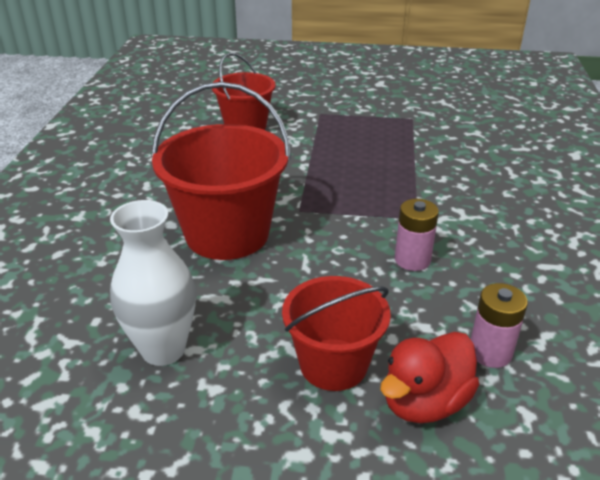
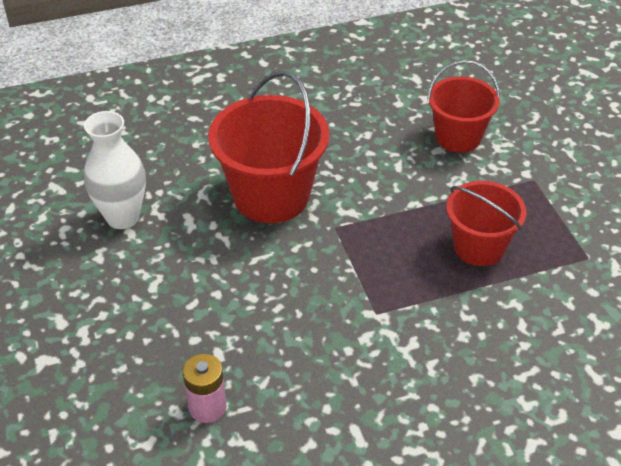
camera: 65 degrees right, 10 degrees up
(333, 364) = (149, 312): red bucket -> red bucket (479, 247)
(412, 260) = (305, 326): pink battery -> none
(424, 402) = (134, 376): red duck -> none

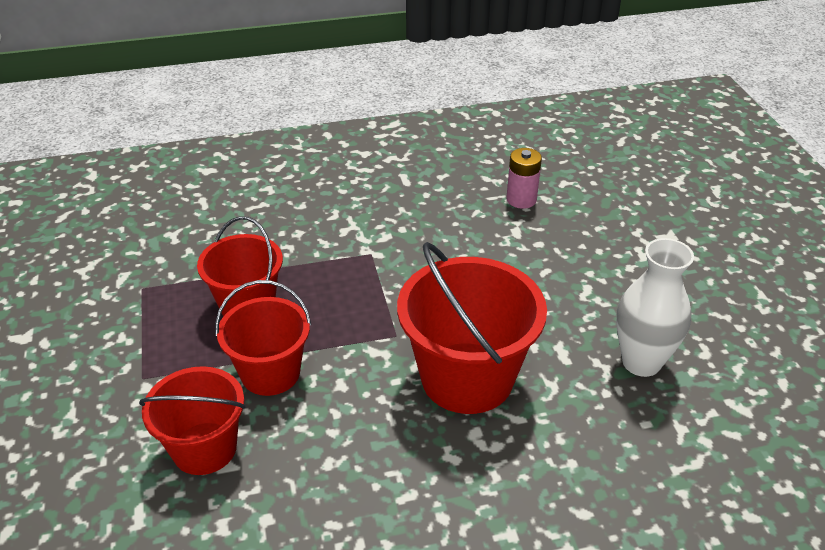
camera: 175 degrees left, 5 degrees down
(432, 189) = (270, 373): none -> red bucket

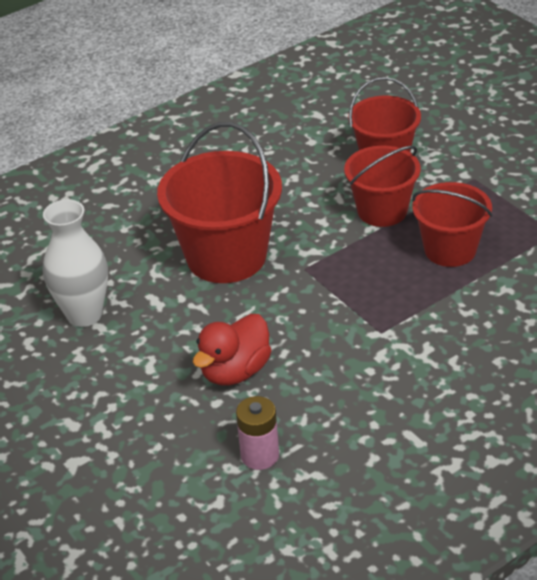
camera: 160 degrees right, 0 degrees up
(512, 261) = (235, 371): none -> red duck

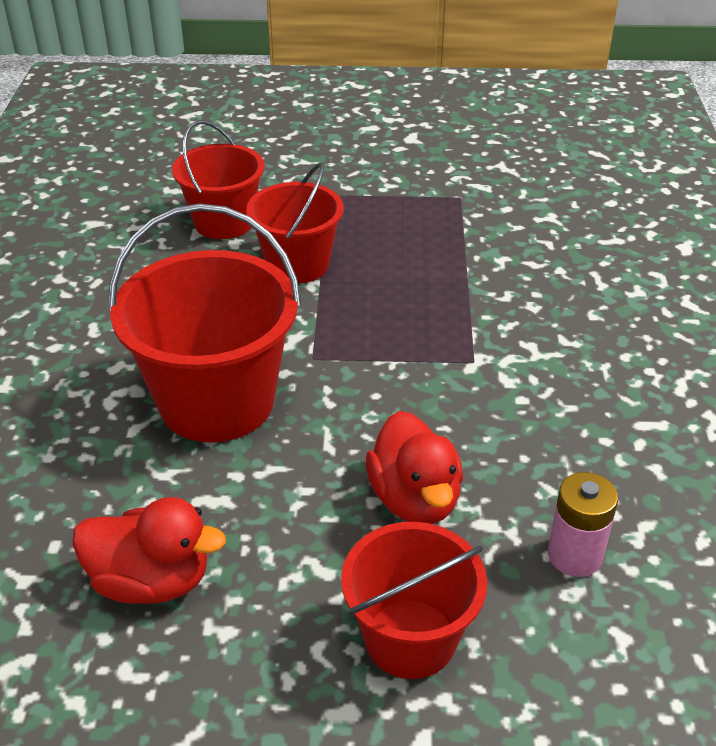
camera: 55 degrees left, 0 degrees up
(84, 314) = (151, 581): white vase -> red duck
(450, 250) = (408, 258): red bucket -> red bucket (410, 638)

